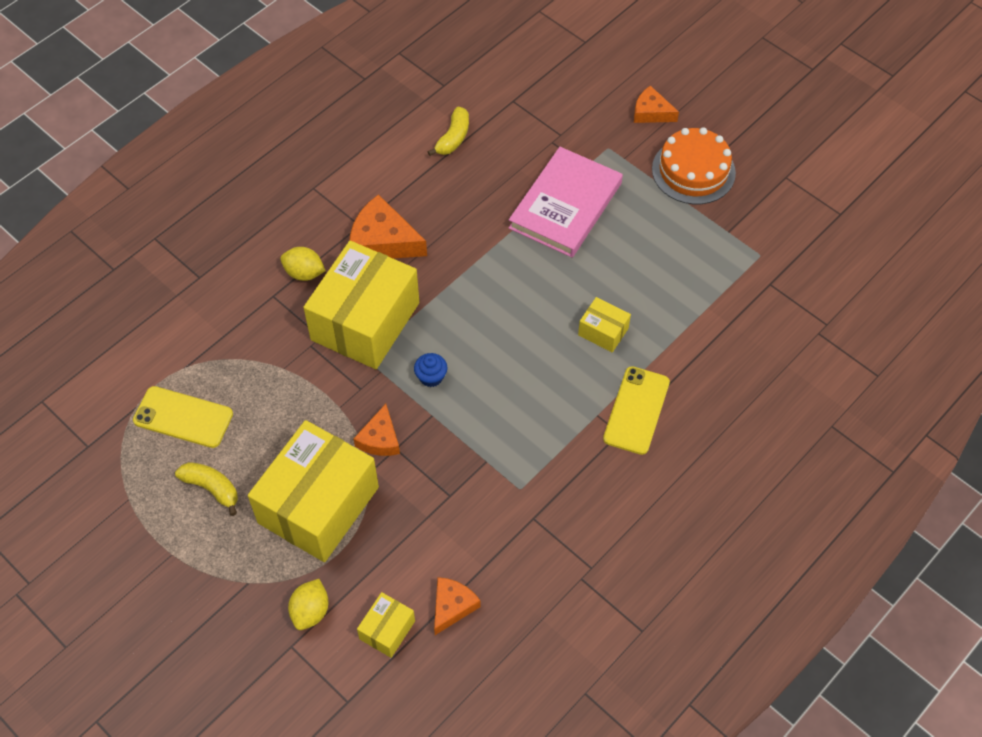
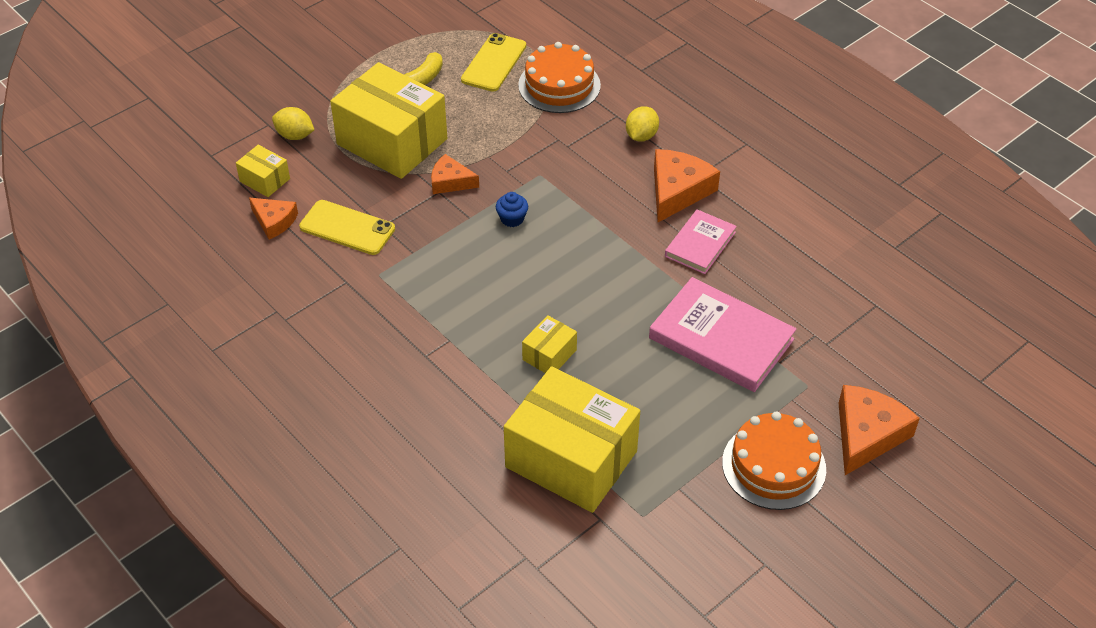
camera: 95 degrees right, 10 degrees down
(223, 350) = (559, 85): none -> orange cake
(365, 321) = (581, 176): yellow box -> yellow box (571, 459)
(453, 138) = (817, 251): yellow banana -> none
(453, 222) = (700, 244): none -> pink book
(636, 410) = (449, 372): yellow phone -> yellow phone (347, 228)
(651, 112) = (867, 434): orange cheese -> orange cheese, size x1.63

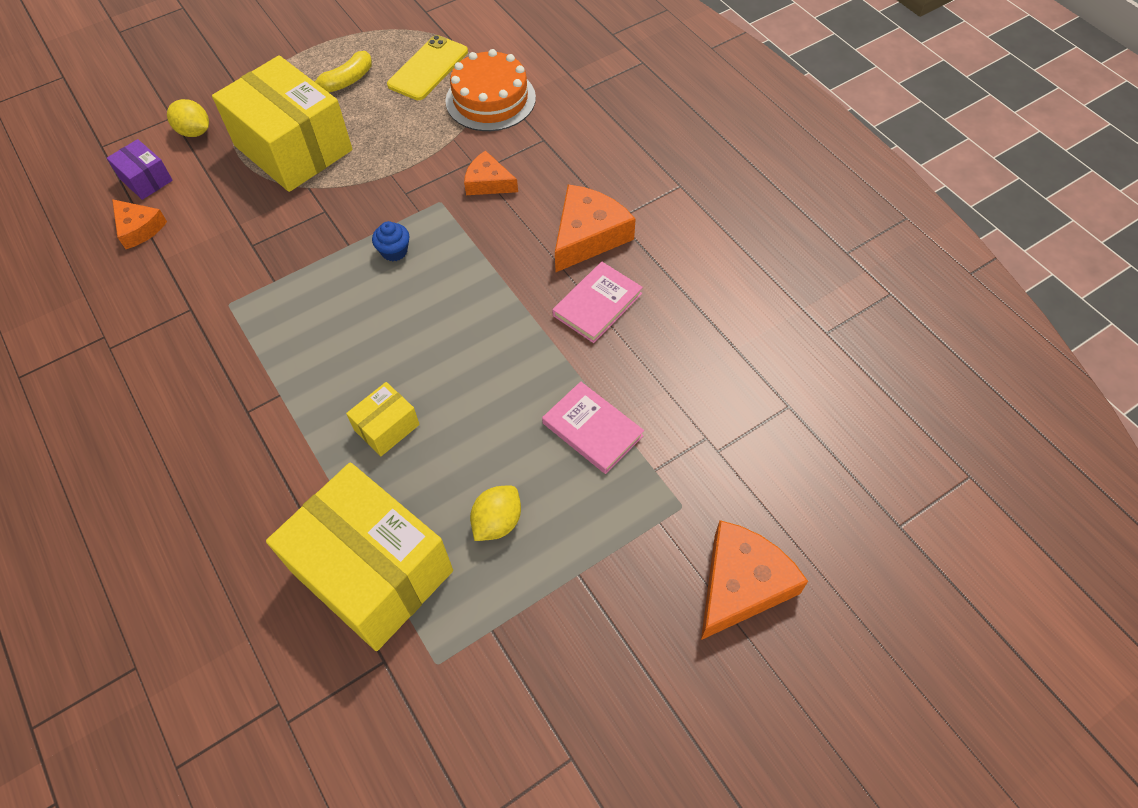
camera: 10 degrees right, 10 degrees up
(265, 180) = (146, 180): yellow box -> purple box
(347, 228) = (213, 244): yellow phone -> none
(450, 181) = (340, 200): orange cheese -> orange cheese (488, 182)
(641, 136) = (564, 166): yellow lemon -> yellow lemon (497, 522)
(721, 338) = (592, 429): pink book -> pink book, size x0.59
(773, 466) = (615, 614): orange cake -> none

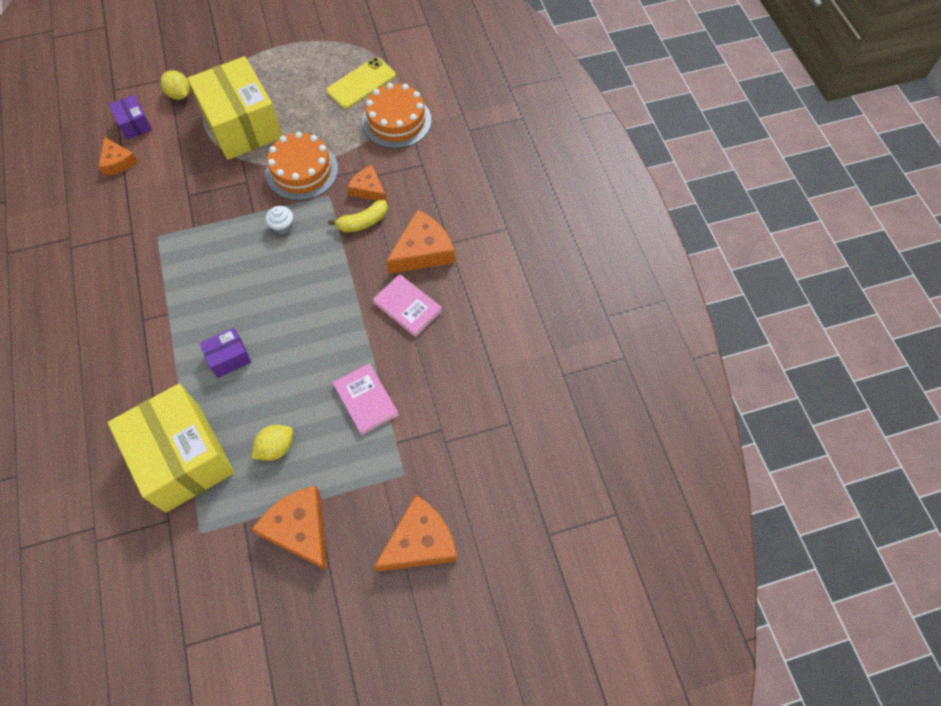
camera: 15 degrees right, 5 degrees up
(346, 81) = (299, 79): yellow banana -> yellow banana (363, 222)
(387, 427) = (229, 358): yellow box -> purple box
(393, 182) = (302, 171): none -> orange cake
(394, 251) = (282, 226): blue cupcake -> white cupcake
(574, 617) = (300, 529): none -> orange cheese
(597, 304) = (407, 307): pink book -> pink book turned 75 degrees clockwise

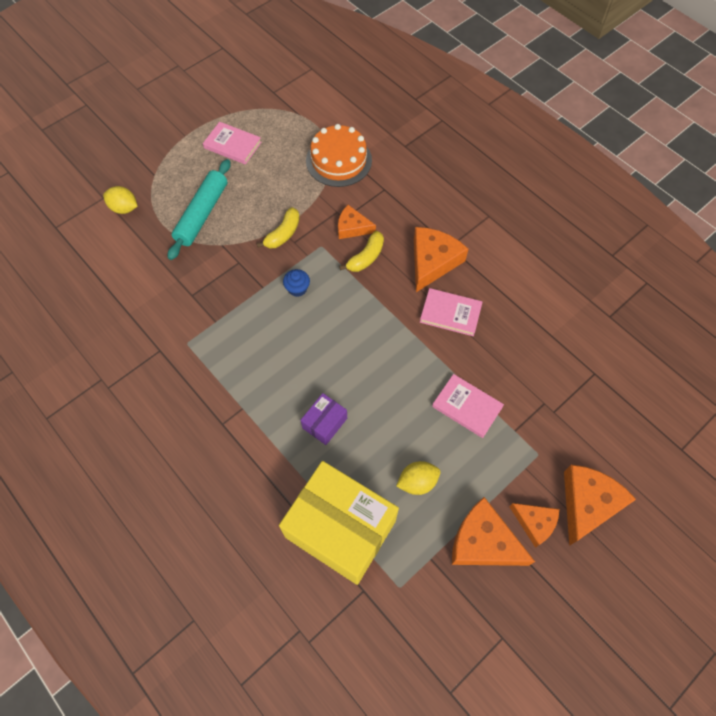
camera: 25 degrees left, 0 degrees up
(118, 162) = (103, 291): orange cheese -> orange cheese (535, 523)
(134, 124) = (98, 251): purple box -> none
(242, 125) = (202, 214): yellow box -> turquoise rolling pin
(276, 448) = (417, 482): yellow lemon -> yellow lemon turned 45 degrees clockwise
(282, 226) = (297, 288): white cupcake -> blue cupcake
(302, 171) = (283, 234): orange cake -> yellow banana
(309, 71) = (232, 145): none -> pink book
(361, 83) = (287, 139): yellow phone -> none

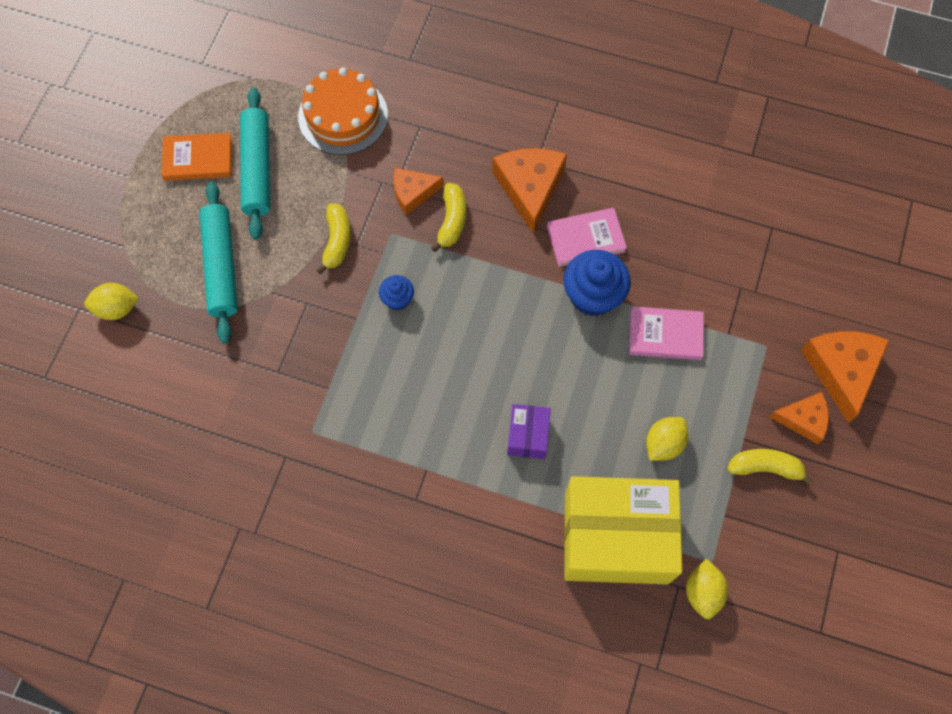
camera: 30 degrees left, 5 degrees up
(232, 145) = (198, 159): pink book -> orange book
(264, 167) = (257, 169): none -> turquoise rolling pin
(378, 606) = (703, 592): none -> yellow lemon
(431, 353) = (593, 295): none -> blue cupcake
(483, 542) = (765, 467): orange cheese -> yellow banana

